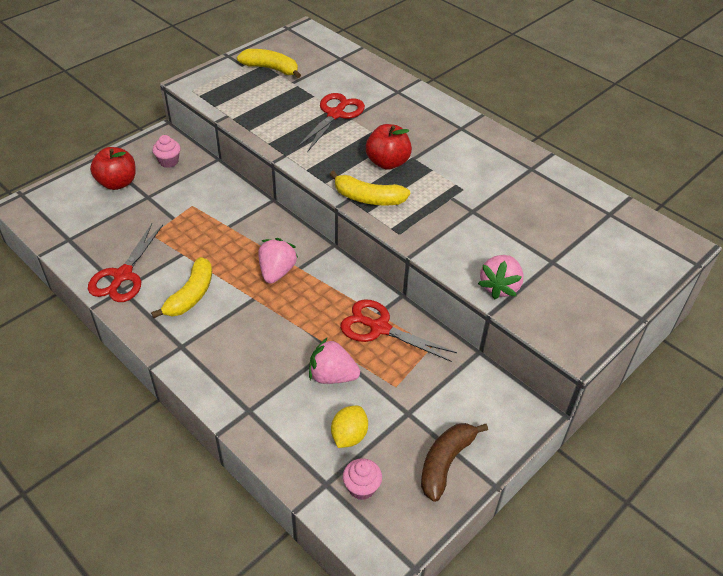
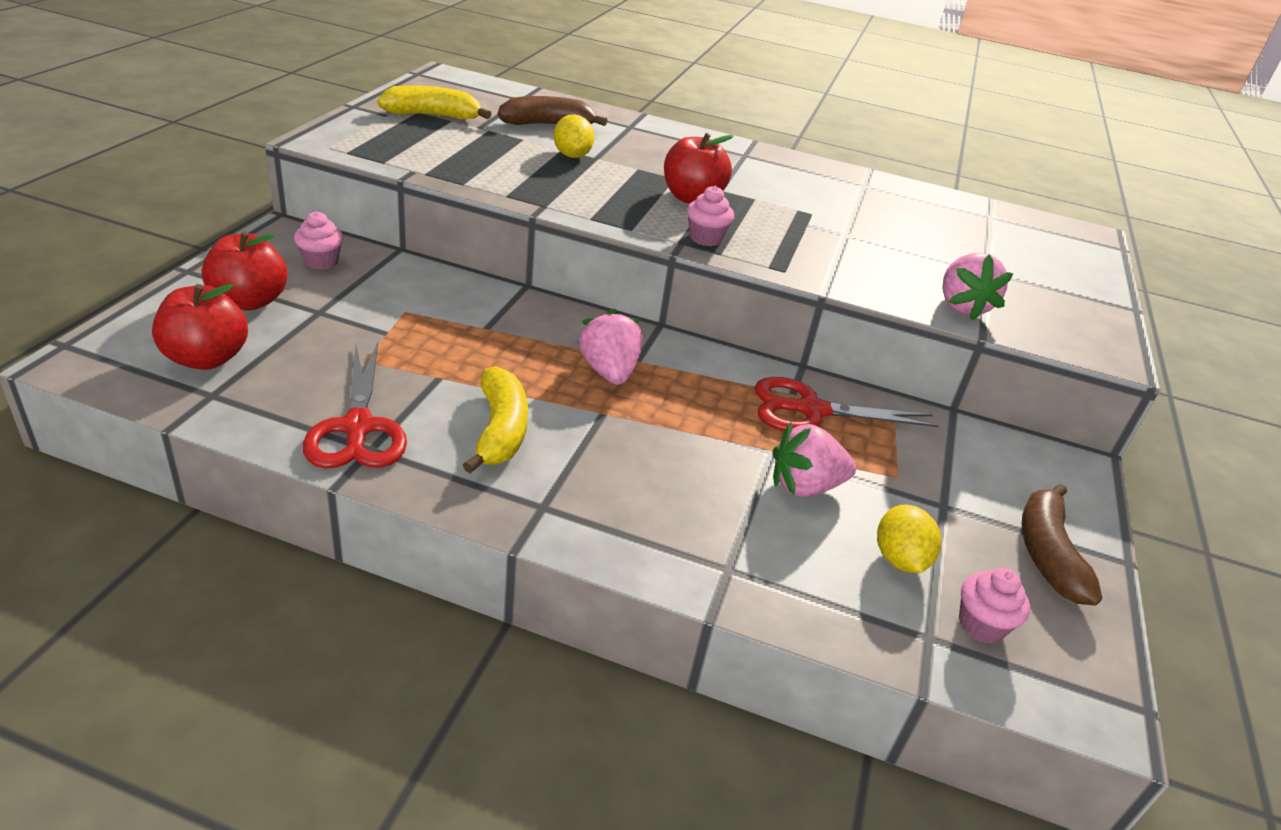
camera: 30 degrees left, 10 degrees down
(78, 216) = (206, 358): none -> red apple
(335, 114) = (572, 156): red scissors -> yellow lemon
(340, 84) = (548, 125): none -> brown banana
(368, 198) = (705, 238): yellow banana -> pink cupcake

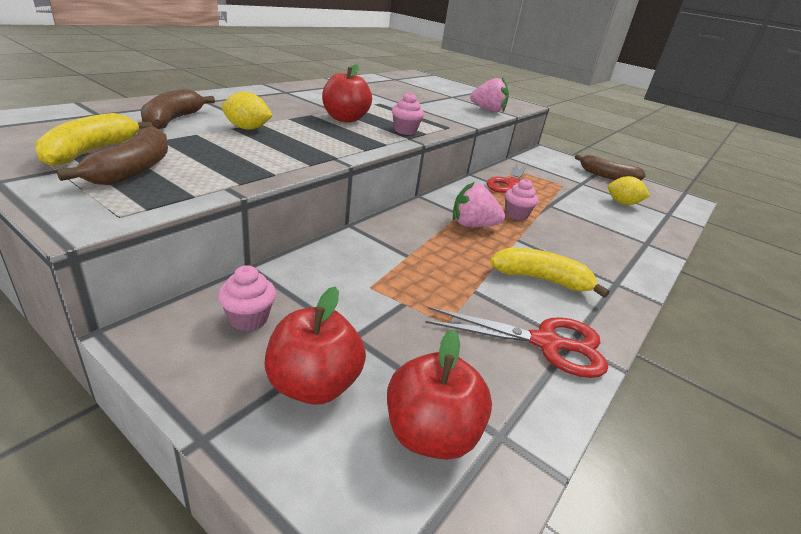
camera: 70 degrees left, 5 degrees down
(413, 134) = (133, 170): none -> brown banana
(805, 486) = (576, 206): pink strawberry -> none
(981, 625) = (656, 202): pink cupcake -> pink cupcake (516, 215)

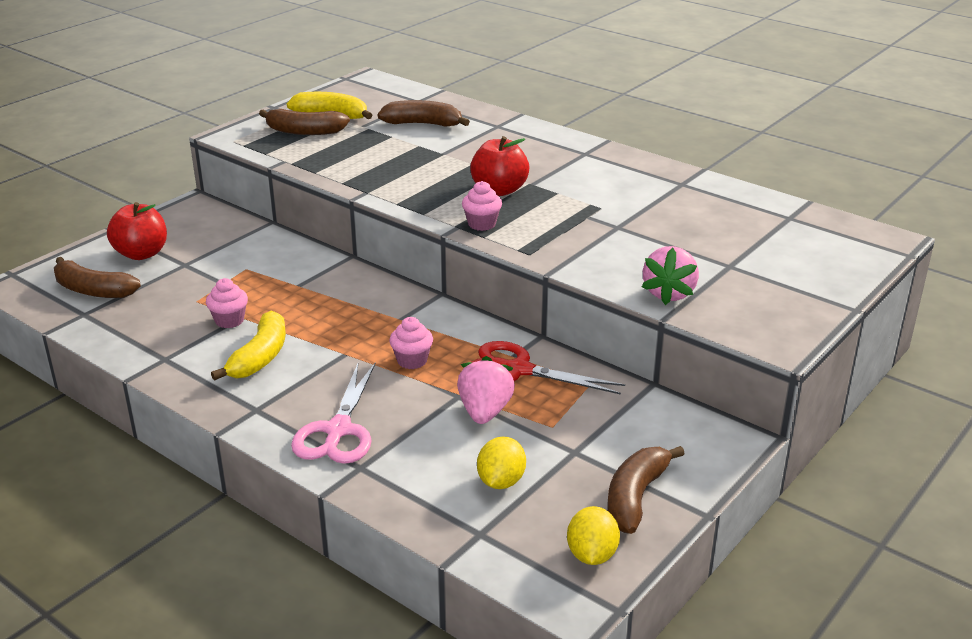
camera: 95 degrees right, 0 degrees up
(247, 128) = (423, 151): yellow lemon -> yellow lemon (592, 555)
(248, 319) = (207, 228): pink cupcake -> pink cupcake (229, 320)
(430, 434) = (93, 290): red apple -> brown banana
(472, 225) = (371, 325): pink strawberry -> pink strawberry (485, 411)
(546, 343) = (164, 344): red scissors -> none
(616, 248) = (338, 430): none -> pink scissors

